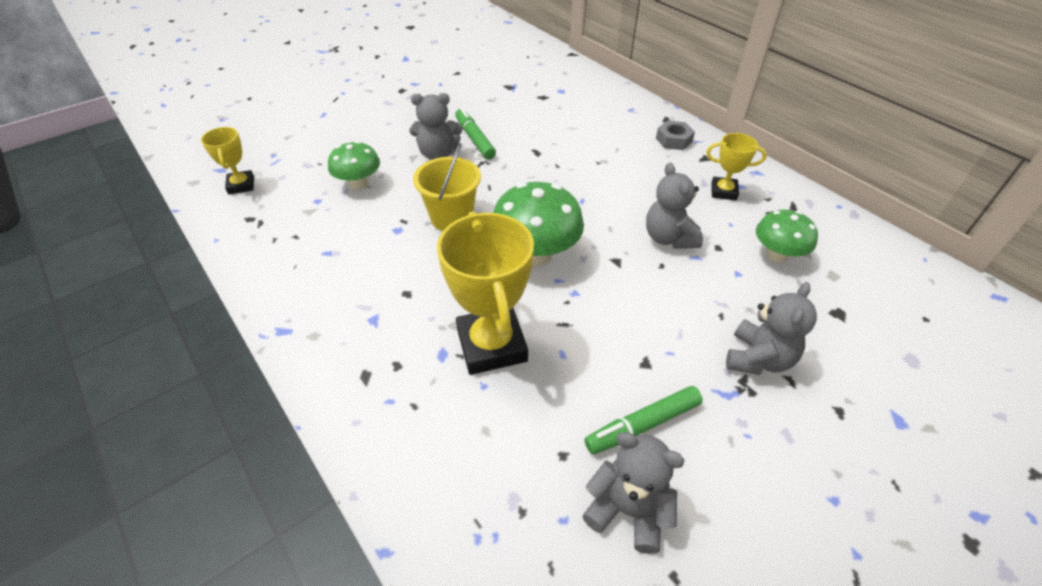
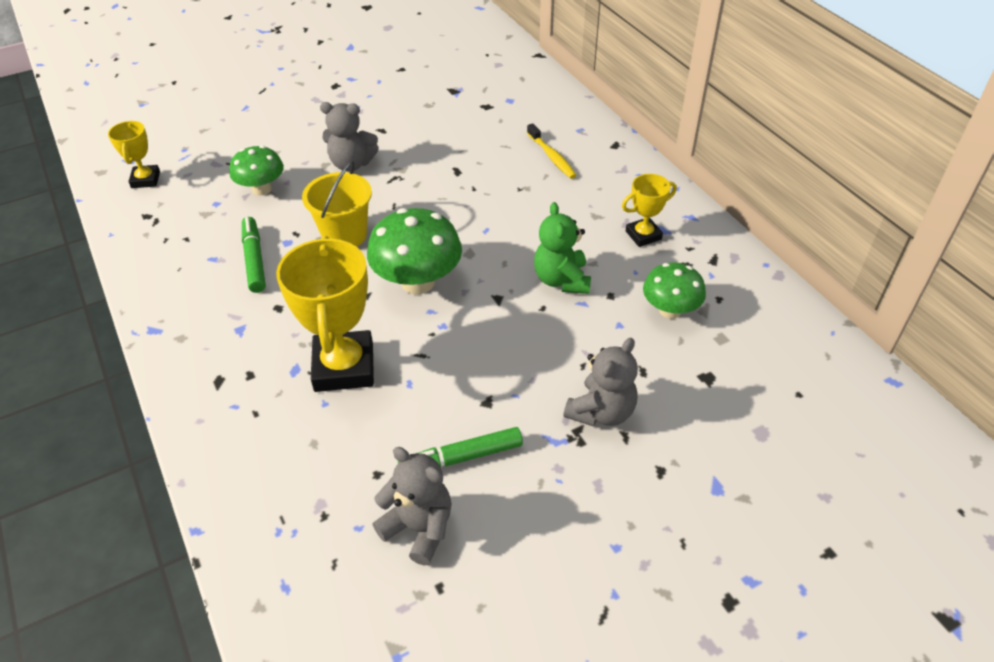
camera: 10 degrees right, 0 degrees up
(475, 139) = (396, 150): green marker -> green marker (254, 260)
(616, 133) = (552, 157): none -> yellow toothbrush
(669, 238) = (562, 280): grey teddy bear -> green teddy bear
(674, 140) = (613, 171): grey nut -> none
(723, 191) = (643, 235): yellow trophy -> yellow trophy turned 45 degrees counterclockwise

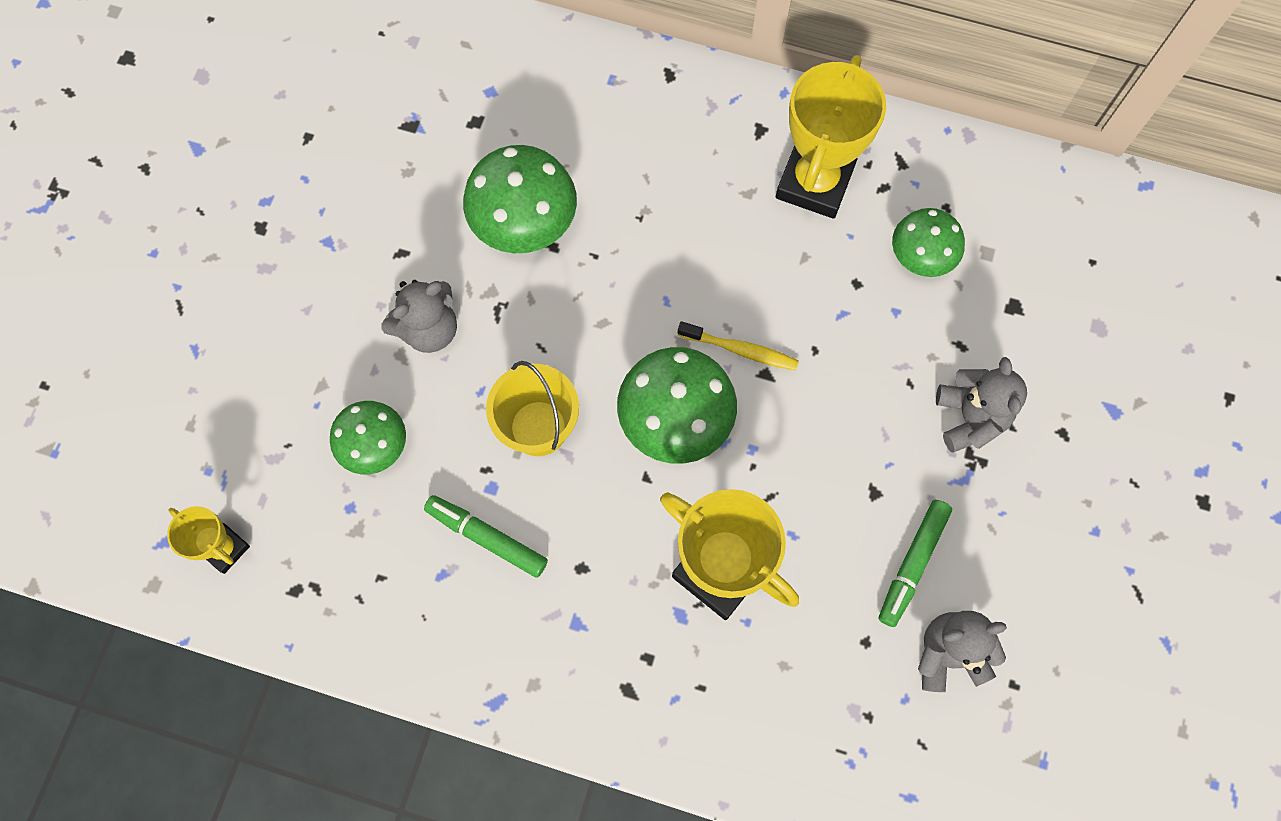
camera: 45 degrees left, 25 degrees up
(455, 155) = (524, 224): none -> green mushroom
(552, 157) = (625, 145): yellow toothbrush -> yellow toothbrush (741, 350)
(562, 280) = (798, 302): green teddy bear -> none
(643, 235) = (814, 182): yellow trophy -> yellow trophy, size x1.89

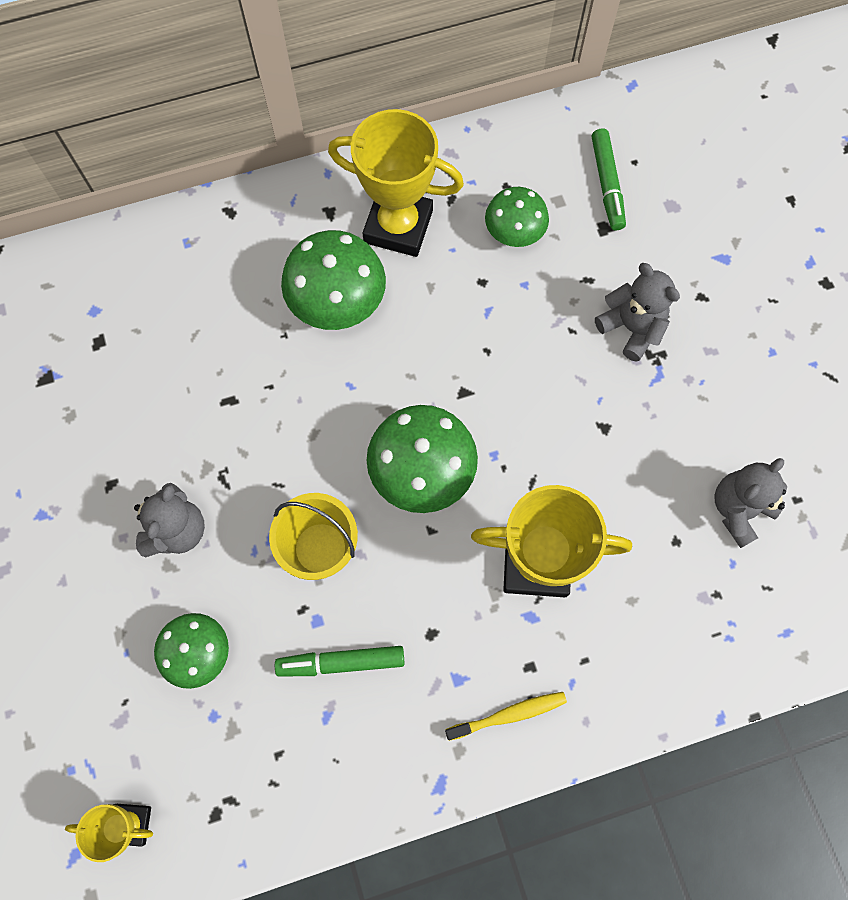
camera: 35 degrees left, 0 degrees up
(524, 224) = (196, 397): green mushroom -> green mushroom (337, 303)
(741, 350) = (433, 386): yellow toothbrush -> yellow toothbrush (509, 714)
(814, 182) = (398, 226): yellow trophy -> yellow trophy turned 60 degrees counterclockwise
(912, 564) = (667, 461): green marker -> green marker (607, 184)

